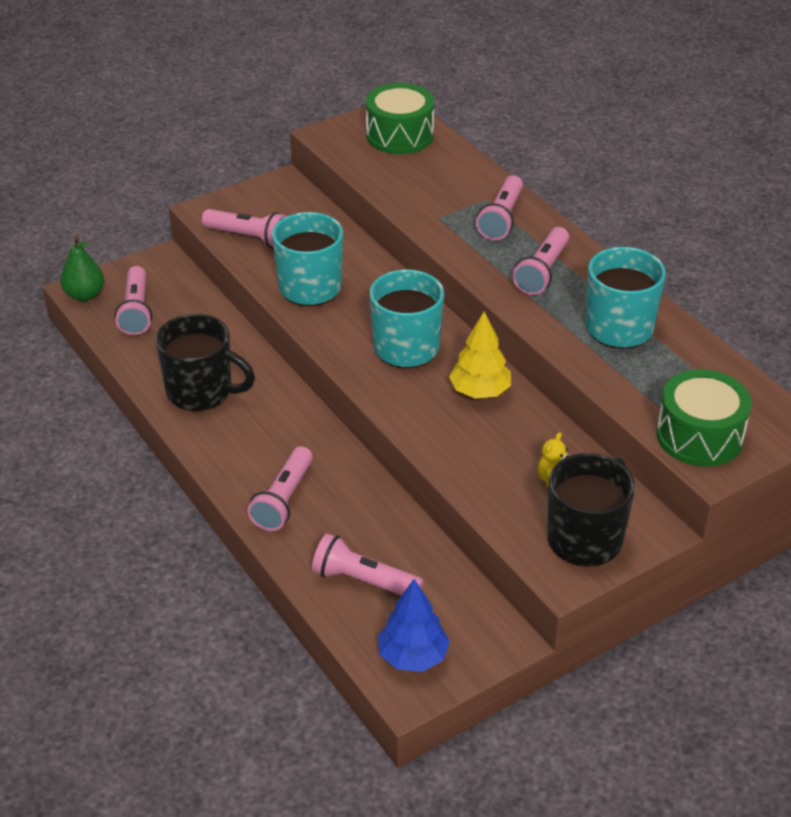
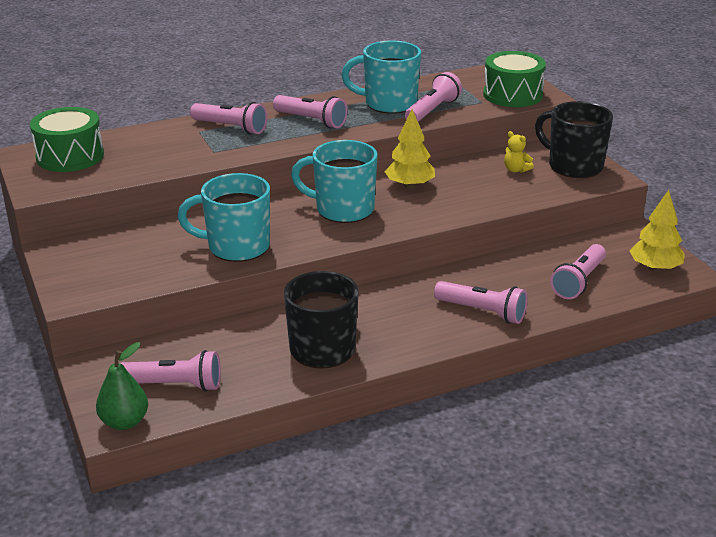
camera: 80 degrees left, 10 degrees down
(249, 238) = (139, 274): pink flashlight -> pink flashlight (432, 110)
(413, 656) = (654, 268): blue tree -> yellow tree

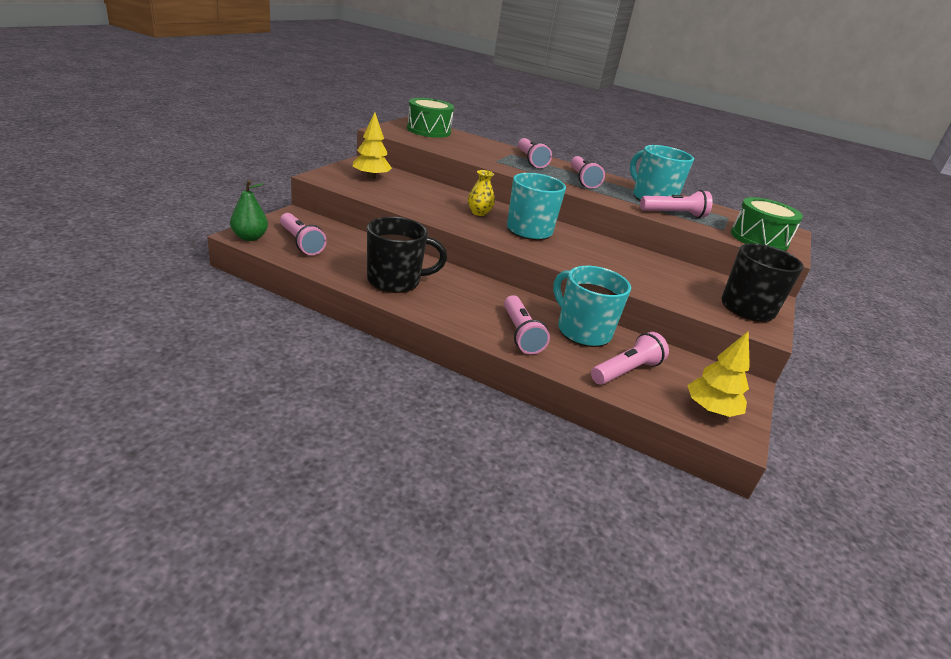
camera: 45 degrees right, 0 degrees up
(236, 247) = (434, 207): turquoise mug -> turquoise mug (582, 331)
(276, 222) = (479, 213): none -> yellow vase
(409, 186) = (596, 246): yellow tree -> yellow tree (371, 177)
(516, 170) = (692, 283): yellow teddy bear -> none
(578, 281) = (626, 371): pink flashlight -> pink flashlight turned 150 degrees clockwise

